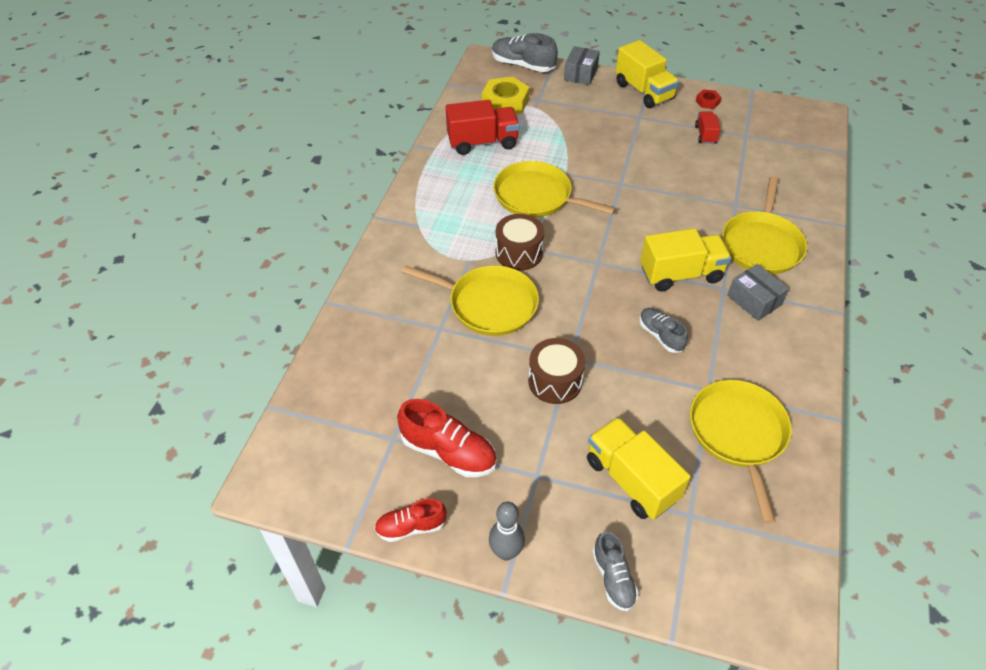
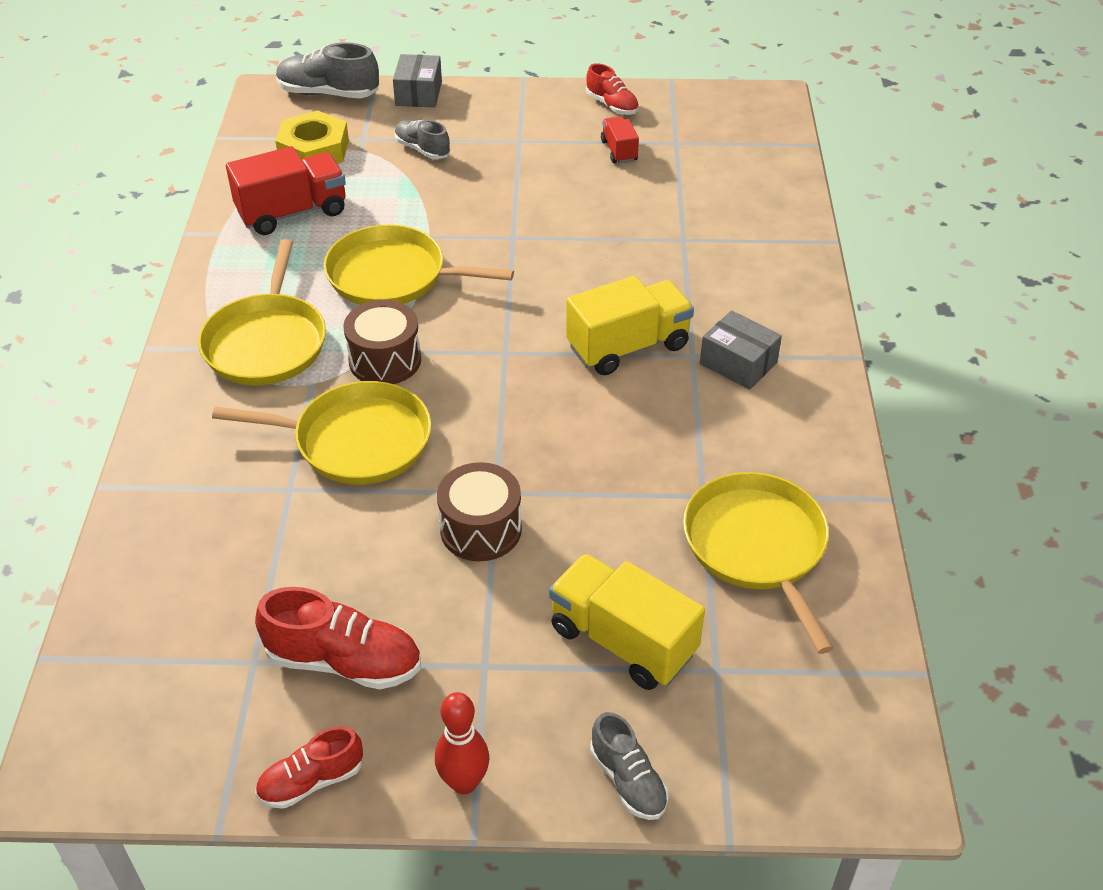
camera: 15 degrees left, 5 degrees down
(506, 552) = (464, 782): grey bowling pin -> red bowling pin
(644, 91) = (517, 104): yellow truck -> none
(660, 335) = (618, 436): grey shoe -> grey shoe (422, 149)
(707, 102) = (612, 105): red nut -> red shoe
(761, 244) = (731, 286): yellow pan -> yellow pan (266, 342)

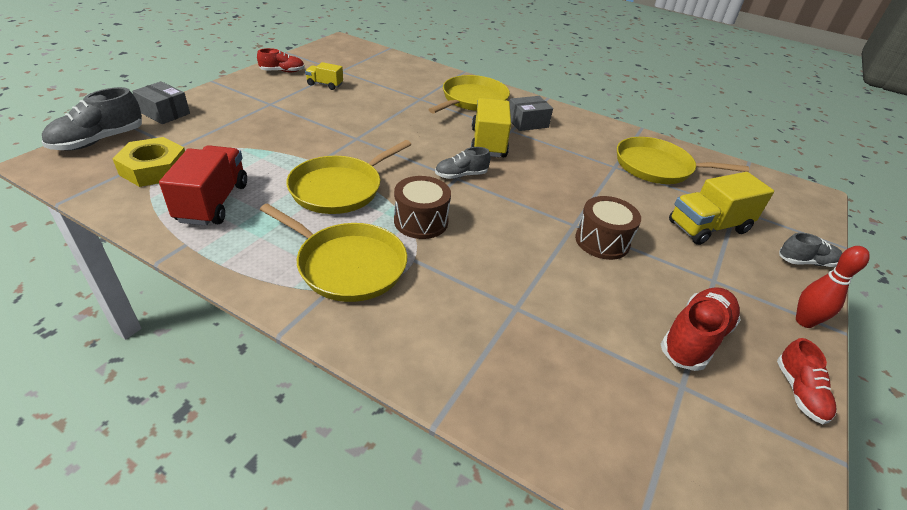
camera: 65 degrees left, 5 degrees down
(356, 440) = (489, 260): yellow pan -> yellow pan (472, 100)
(422, 149) = (226, 133): grey shoe -> grey shoe (461, 175)
(619, 151) = (325, 85): red truck -> yellow truck

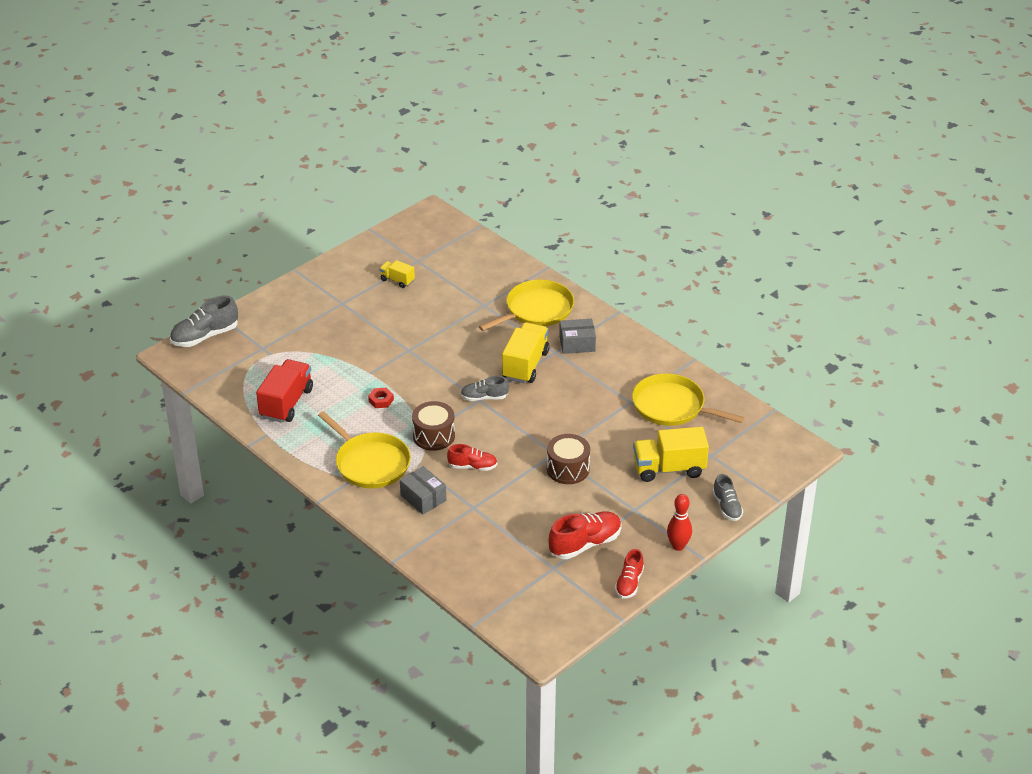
camera: 20 degrees right, 0 degrees up
(154, 169) = (246, 368): yellow nut -> none
(165, 113) = (253, 309): grey box -> grey box (423, 498)
(282, 71) = (360, 259): red shoe -> red shoe (472, 466)
(340, 188) = (381, 400): yellow pan -> red nut
(805, 262) = (727, 507): grey shoe -> grey shoe turned 60 degrees clockwise

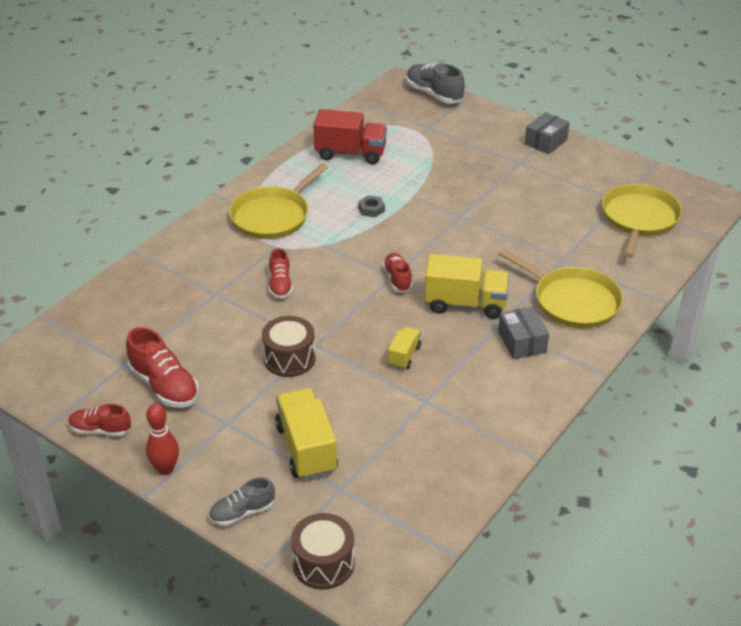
camera: 80 degrees right, 0 degrees up
(381, 400) = (371, 209): red nut -> grey nut
(397, 280) = (576, 192): yellow truck -> yellow truck (404, 356)
(423, 498) = (225, 257): grey box -> grey box (545, 142)
(434, 436) = (324, 252): brown drum -> brown drum (323, 563)
(484, 397) = (397, 279): grey shoe -> red shoe
(672, 406) = (428, 441): yellow pan -> yellow pan (639, 219)

